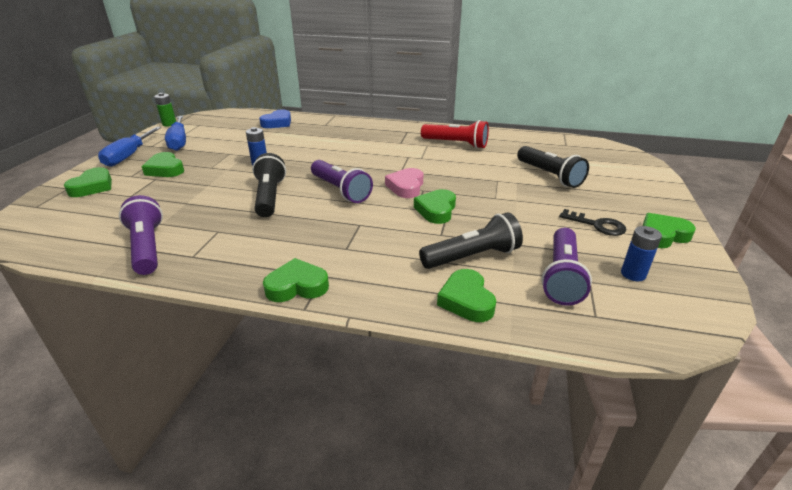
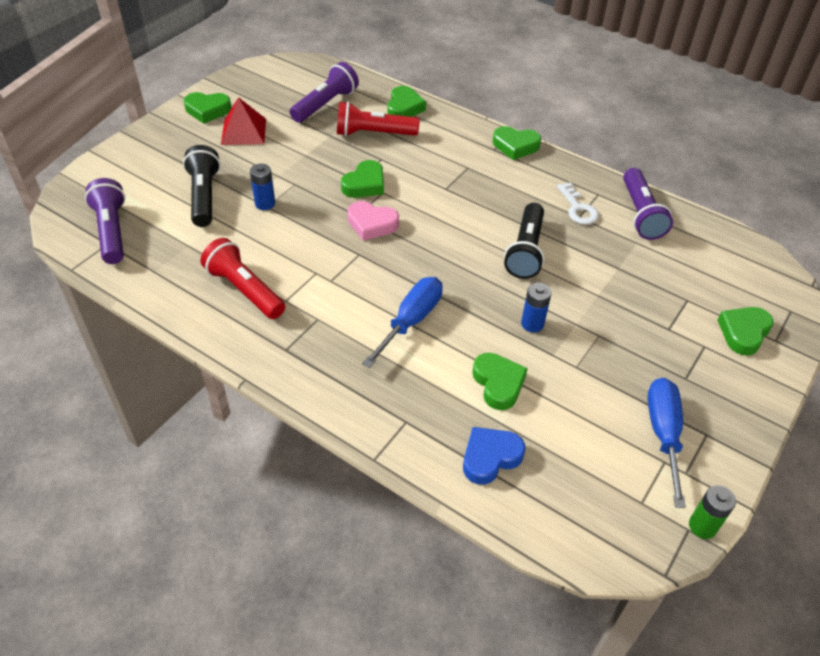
camera: 160 degrees left, 15 degrees up
(129, 156) = (730, 407): blue screwdriver -> blue screwdriver (411, 321)
(165, 169) = (661, 348): green heart -> green heart (498, 384)
(218, 237) = (578, 208): none -> white key
(340, 190) = (445, 239): purple flashlight -> purple flashlight (112, 231)
(406, 187) = (371, 224): pink heart -> pink heart turned 75 degrees clockwise
(472, 257) = (373, 134): black flashlight -> red flashlight
(597, 225) = (243, 131): black key -> red pyramid
(633, 274) = (275, 93): blue battery -> blue battery (265, 204)

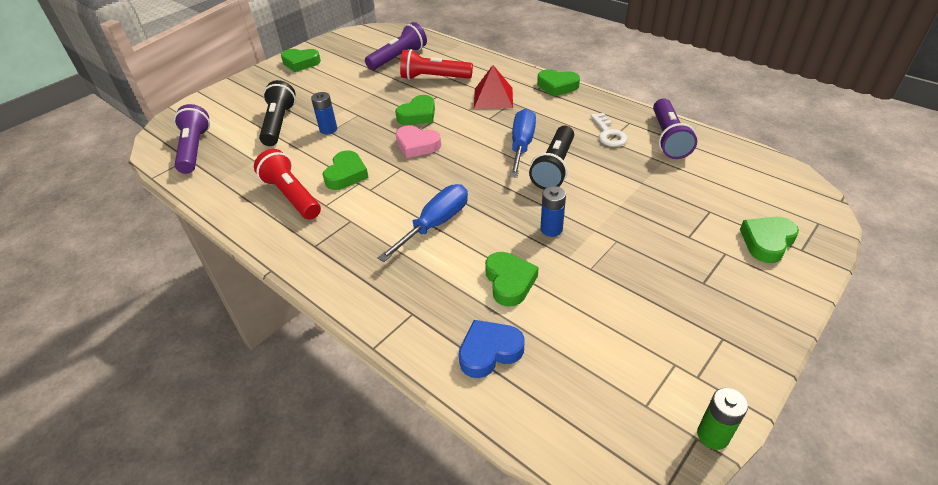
camera: 10 degrees right, 5 degrees down
(243, 131) = (325, 77): red pyramid -> red pyramid (493, 98)
(404, 108) = (464, 59): green heart -> green heart (346, 174)
(663, 434) = (675, 336): blue screwdriver -> blue screwdriver (522, 145)

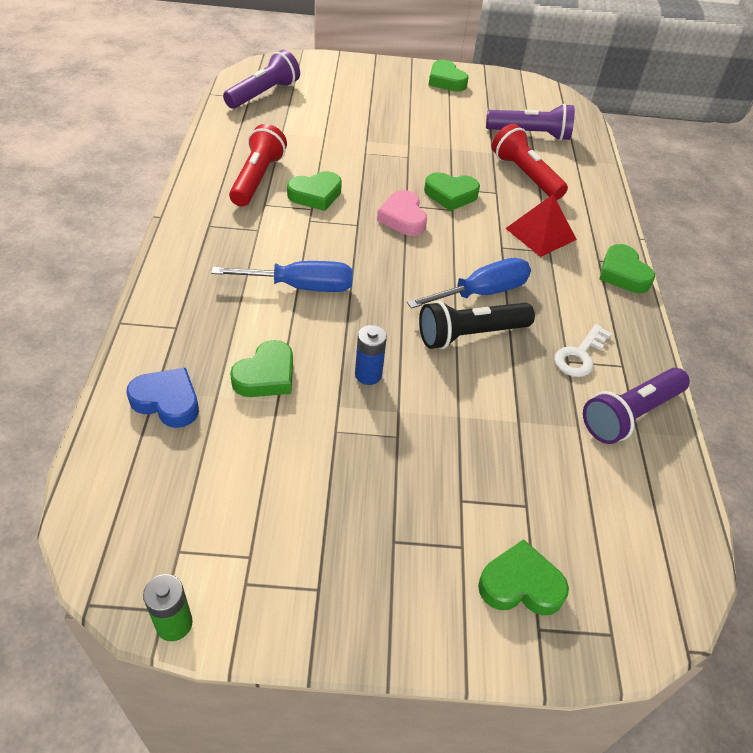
camera: 45 degrees right, 5 degrees up
(279, 124) = (343, 118): black flashlight -> none
(328, 129) = (367, 151): blue battery -> none

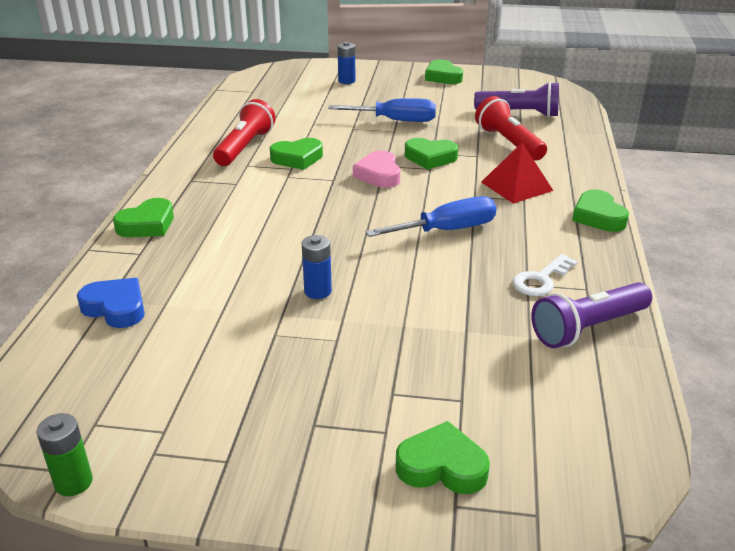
camera: 10 degrees right, 15 degrees down
(263, 94) = (266, 89): purple flashlight -> none
(266, 375) = (216, 290): green heart -> green heart (147, 225)
(301, 286) = (267, 224): blue screwdriver -> blue screwdriver (396, 121)
(347, 84) = (346, 81): none -> blue battery
(470, 335) = (428, 262): black flashlight -> none

